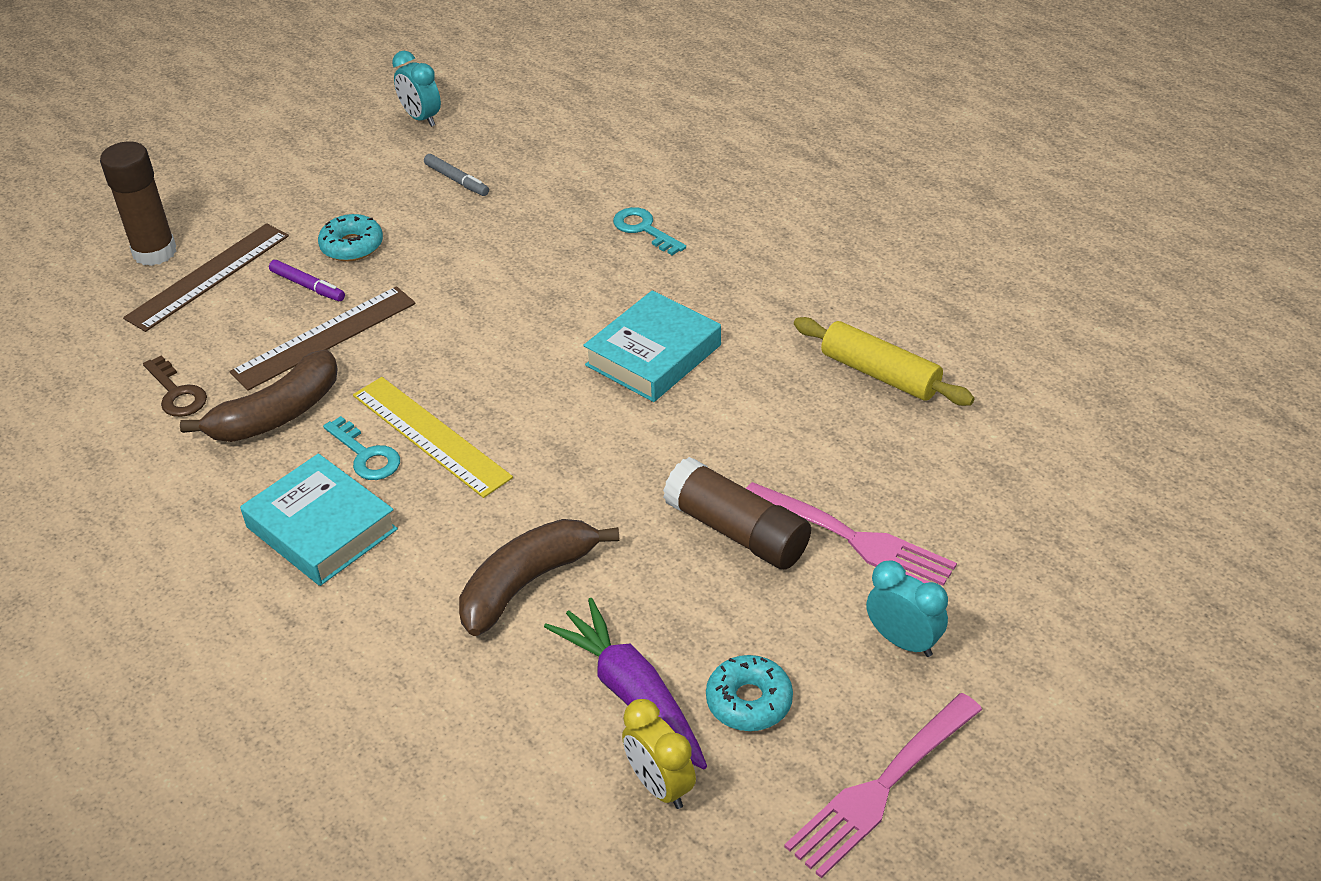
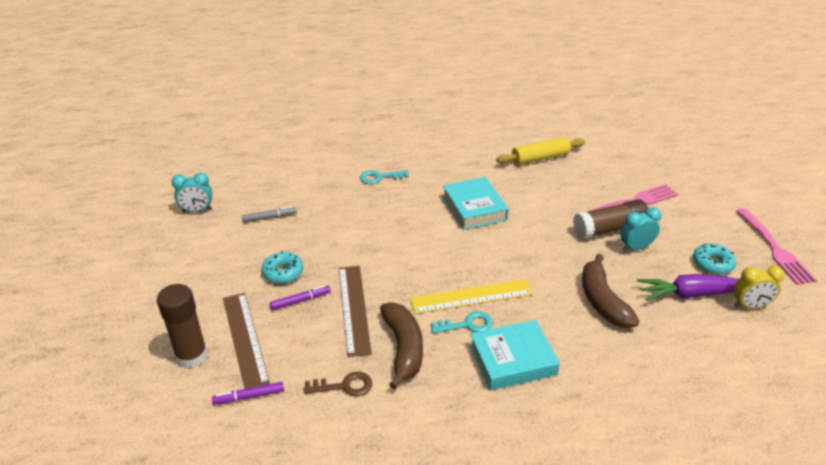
camera: 60 degrees left, 5 degrees down
(116, 326) = (249, 396): none -> purple marker
(903, 641) = (699, 213): turquoise clock -> turquoise clock (635, 247)

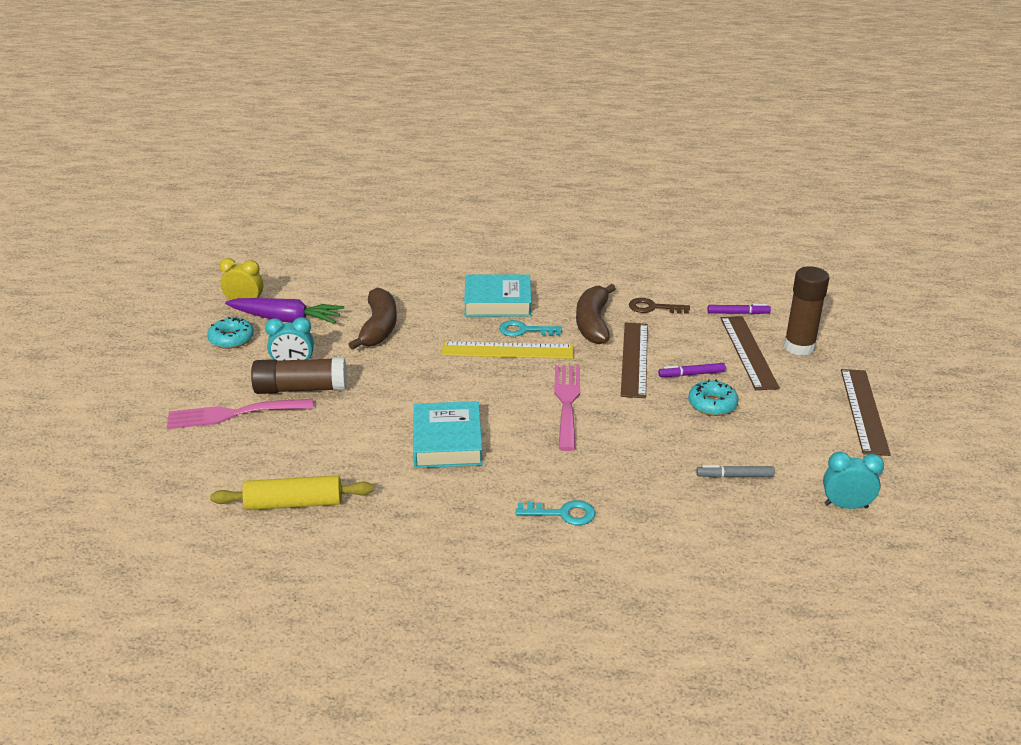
camera: 165 degrees left, 5 degrees down
(154, 289) = (864, 411): none -> brown ruler
(775, 249) = (147, 341): pink fork -> pink fork (567, 402)

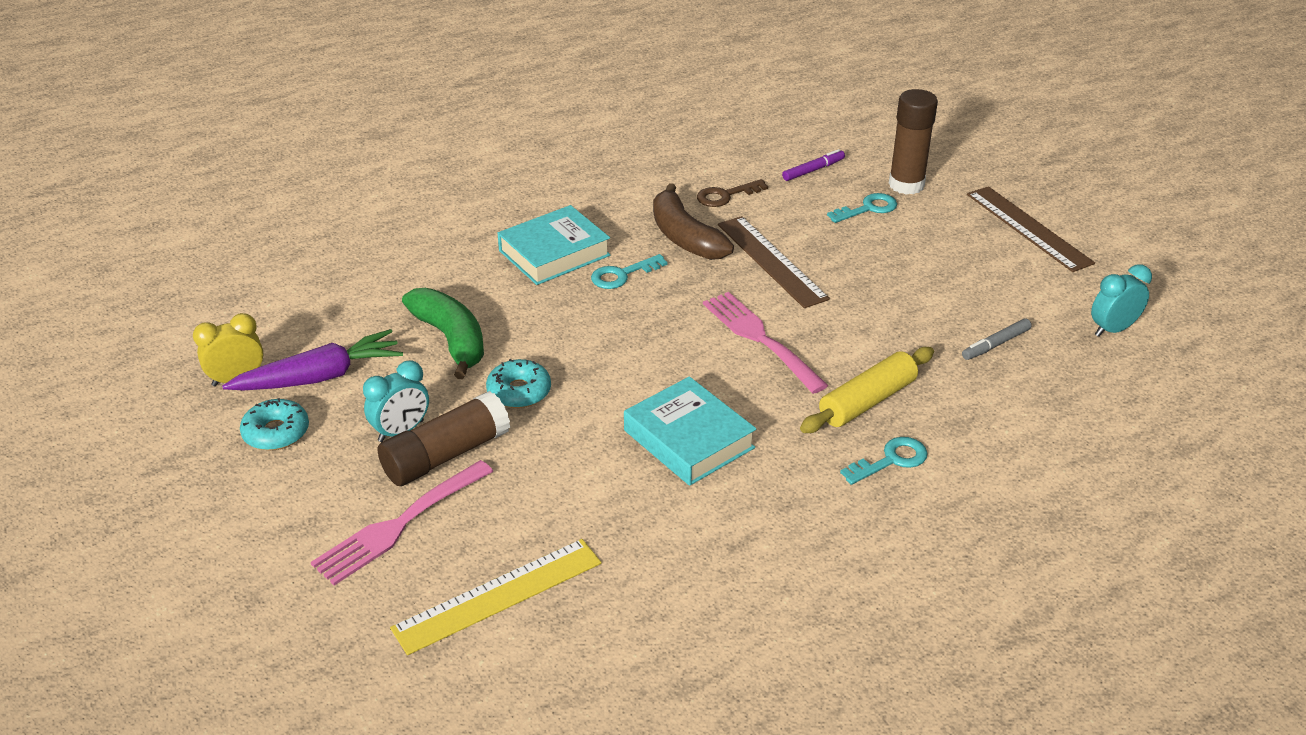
camera: 35 degrees left, 5 degrees up
(294, 503) = (606, 594): yellow rolling pin -> yellow rolling pin (867, 401)
(378, 328) = (451, 340): brown banana -> green banana
(507, 351) = (631, 306): yellow ruler -> yellow ruler (498, 595)
(691, 374) = (843, 255): purple marker -> none
(712, 404) = (896, 279): turquoise donut -> turquoise donut (519, 392)
(748, 352) = (868, 208): brown ruler -> turquoise key

